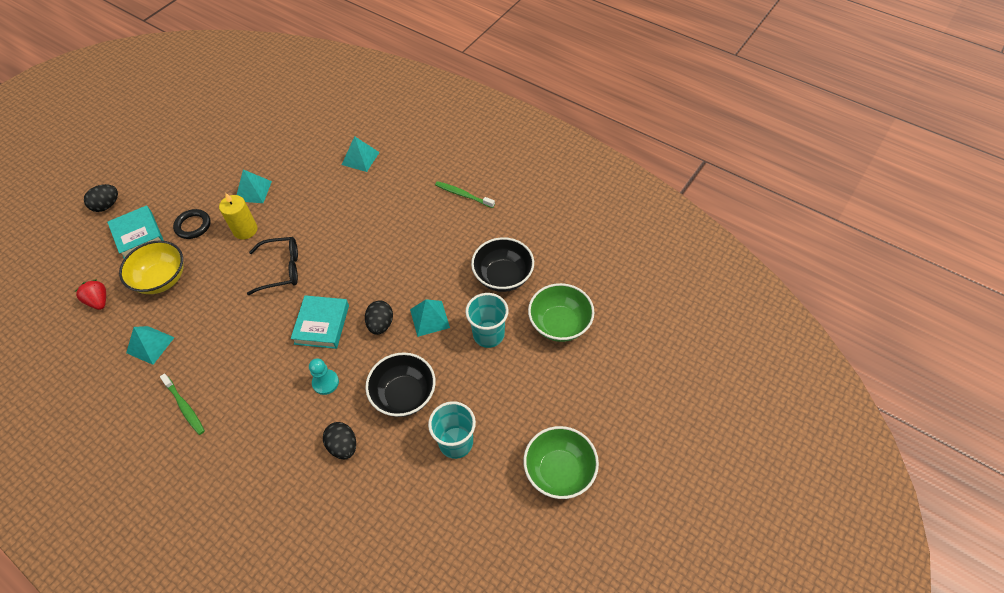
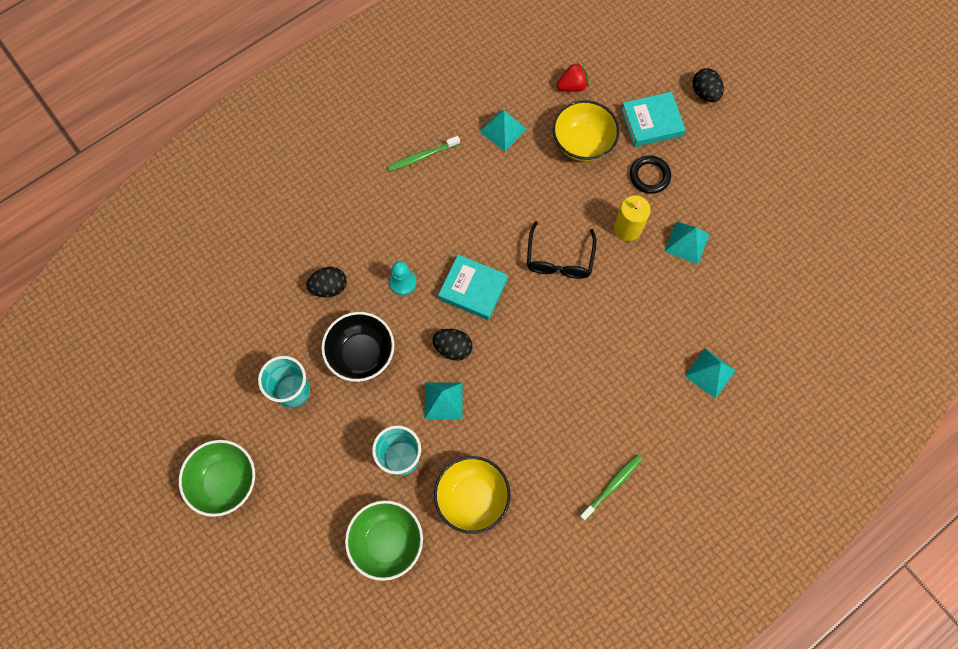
camera: 105 degrees right, 15 degrees up
(503, 276) = (472, 497): black bowl -> yellow bowl

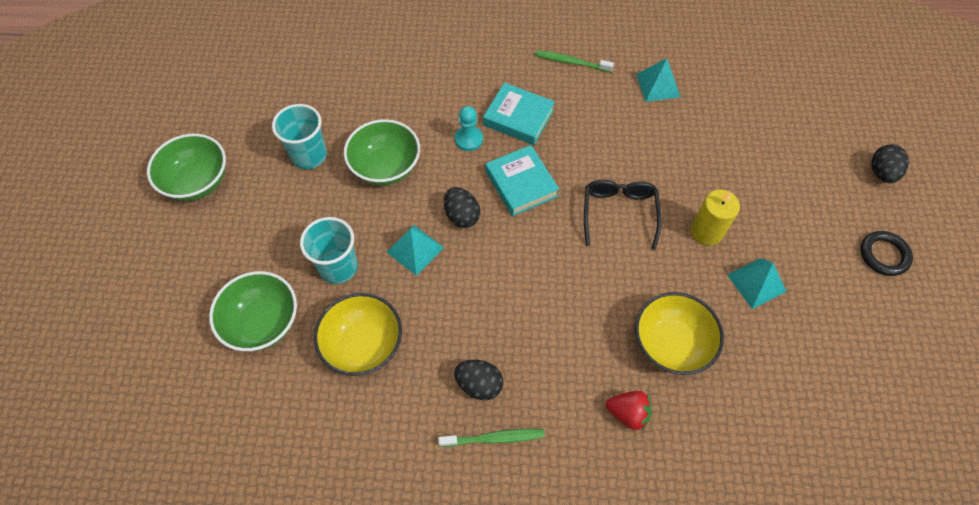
camera: 40 degrees right, 10 degrees down
(329, 287) = (409, 104): black egg -> black egg (479, 384)
(361, 354) = (386, 167): black bowl -> green bowl
(559, 259) = (619, 213): black glasses -> black glasses turned 135 degrees clockwise
(572, 86) = (751, 91): red strawberry -> red strawberry (628, 413)
(582, 143) = (723, 138): yellow bowl -> yellow bowl (671, 344)
(649, 176) = (765, 204): black ring -> black ring (884, 255)
(651, 122) = (805, 163): turquoise book -> turquoise book (518, 117)
(710, 373) = (682, 414): turquoise pyramid -> none

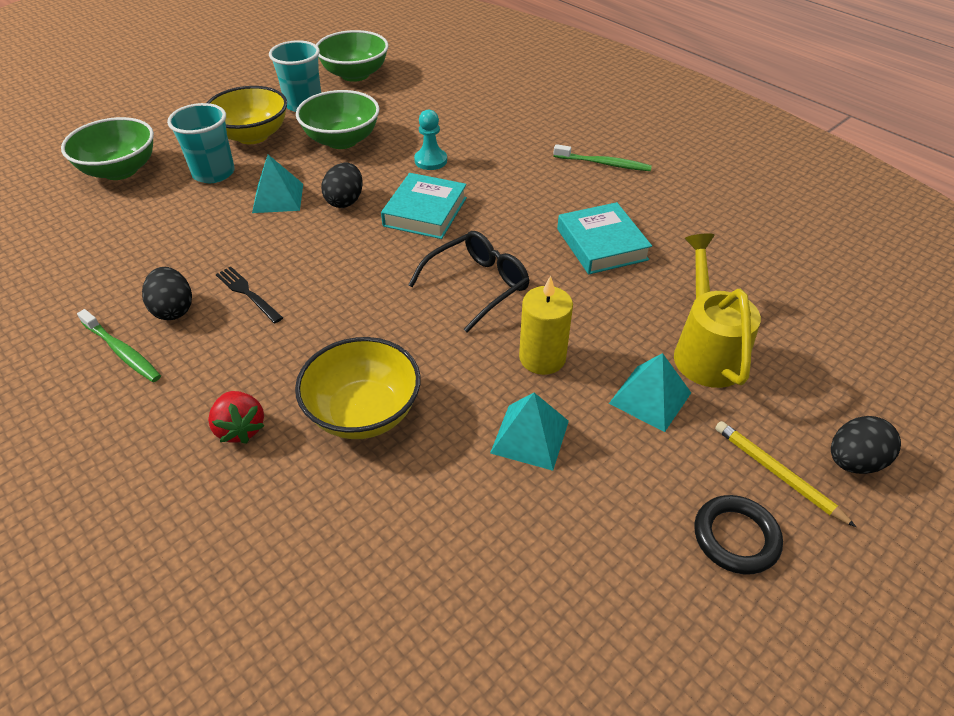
camera: 45 degrees right, 15 degrees down
(198, 182) = (217, 79): green bowl -> green bowl (355, 74)
(363, 345) = (149, 226): yellow bowl -> yellow bowl (252, 135)
(504, 333) = (247, 293): none -> black fork
(518, 117) = (494, 171): turquoise book -> turquoise book (602, 244)
(571, 62) = (603, 163): green toothbrush -> green toothbrush turned 135 degrees clockwise
(658, 85) = (668, 224): turquoise pyramid -> turquoise pyramid (650, 398)
(767, 160) = (706, 351): none -> yellow watering can
(864, 207) = (777, 473): none -> yellow pencil

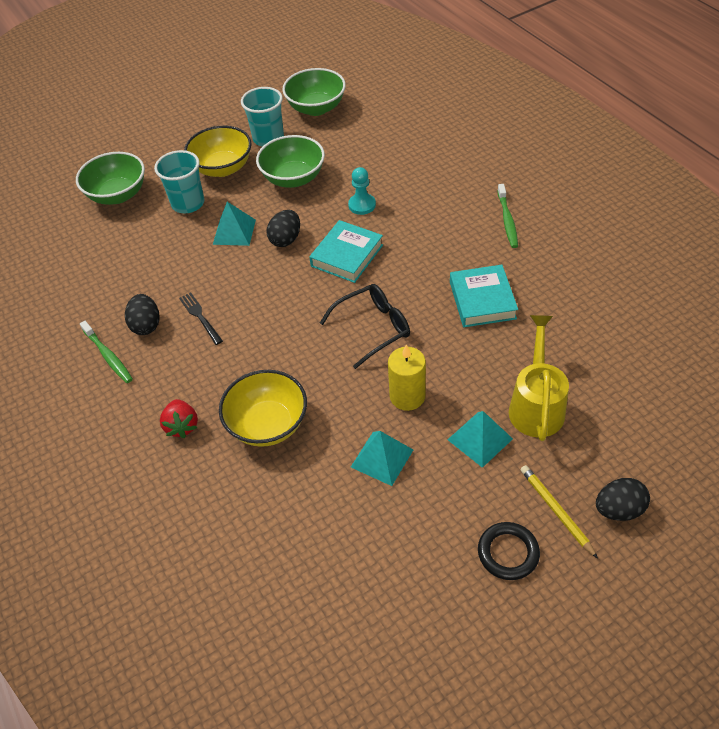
camera: 15 degrees right, 5 degrees up
(603, 163) = (507, 220): green toothbrush -> green toothbrush turned 60 degrees clockwise

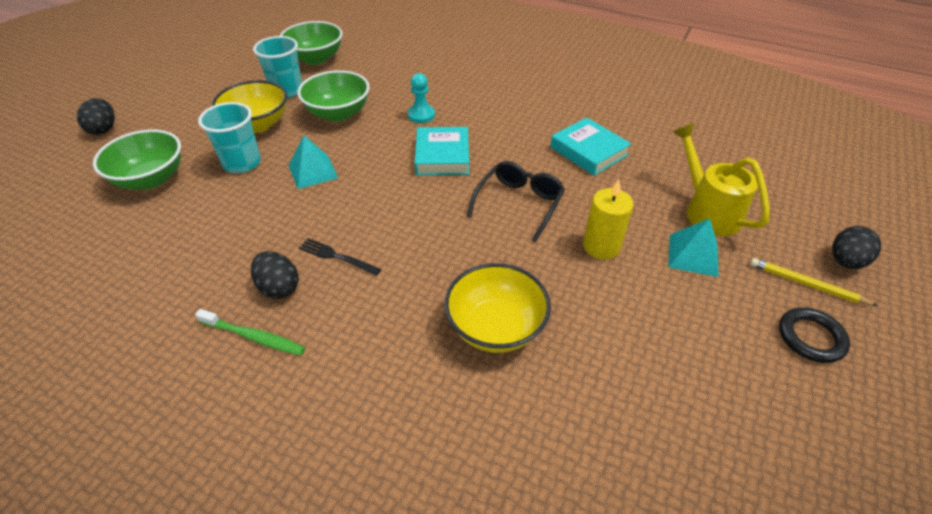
camera: 35 degrees left, 5 degrees down
(182, 426) = (403, 371): red strawberry -> none
(286, 239) = (372, 161): black egg -> black egg (104, 129)
(382, 458) = (630, 308): turquoise pyramid -> none
(507, 220) = (552, 91): green toothbrush -> none

